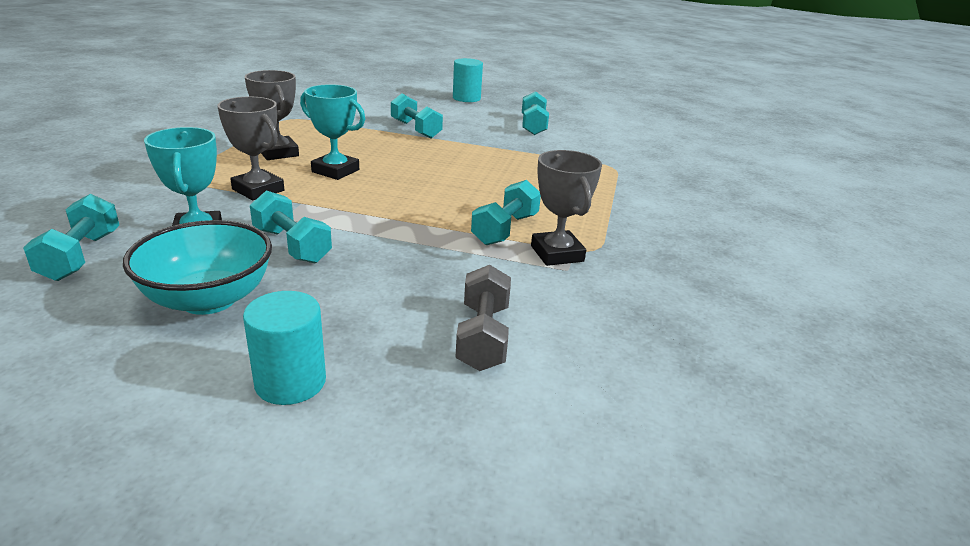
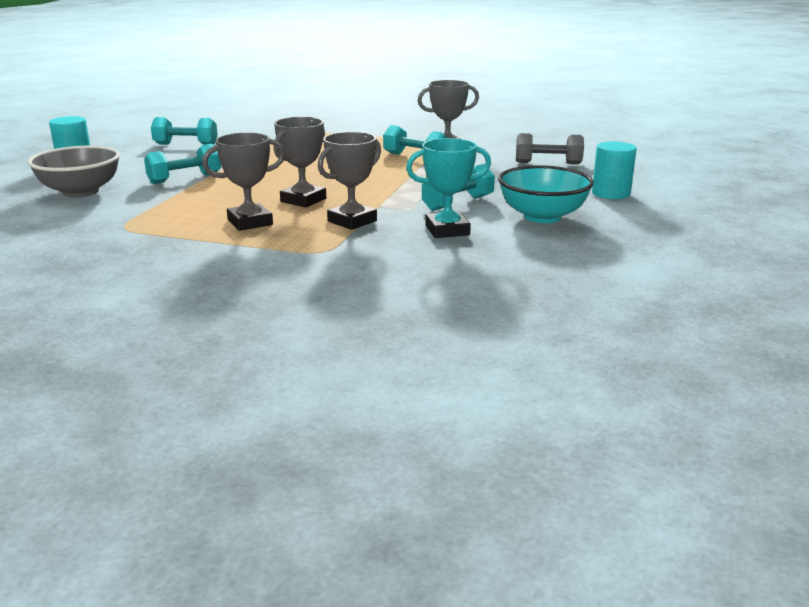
camera: 85 degrees left, 5 degrees down
(81, 256) = (499, 260): turquoise dumbbell -> none
(335, 171) = (303, 200): turquoise trophy -> grey trophy
(384, 104) = (80, 192): none -> grey bowl

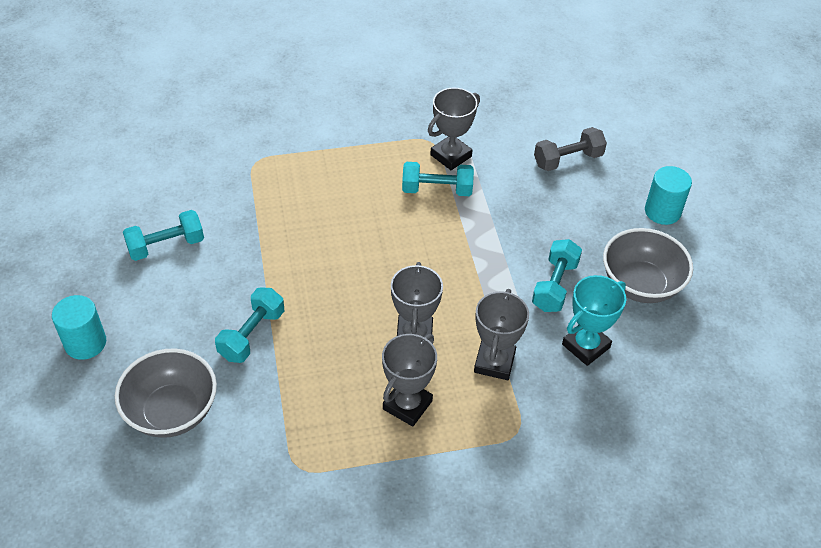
camera: 30 degrees left, 25 degrees up
(542, 216) = (640, 284): turquoise bowl -> grey bowl

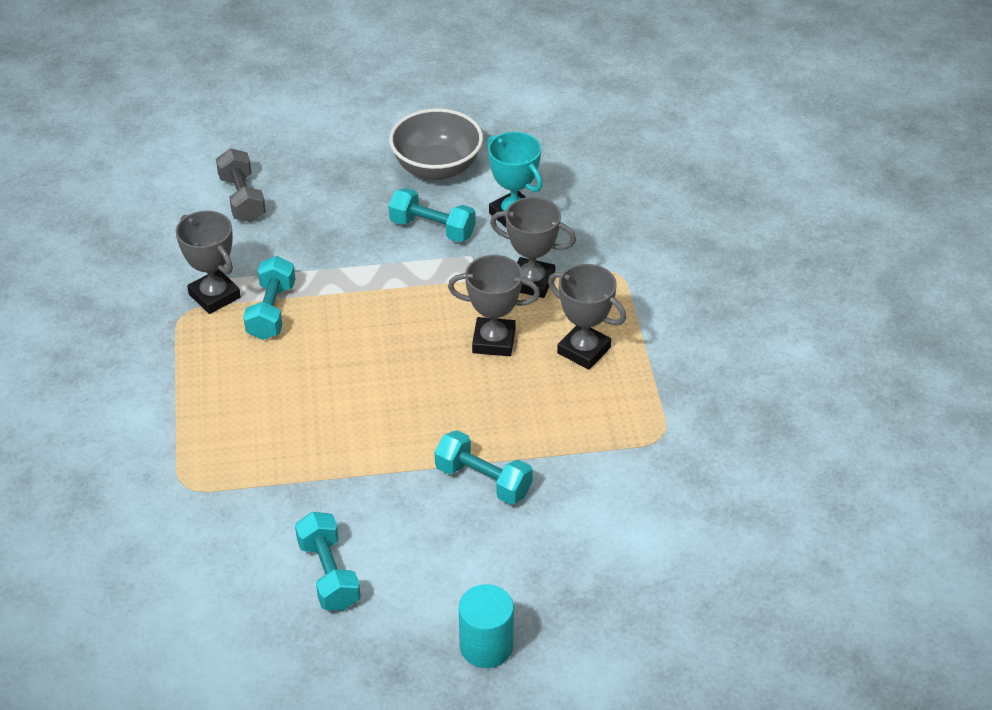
camera: 85 degrees left, 5 degrees down
(172, 411) = (590, 549): grey bowl -> none
(662, 211) = (336, 138): turquoise cylinder -> none

